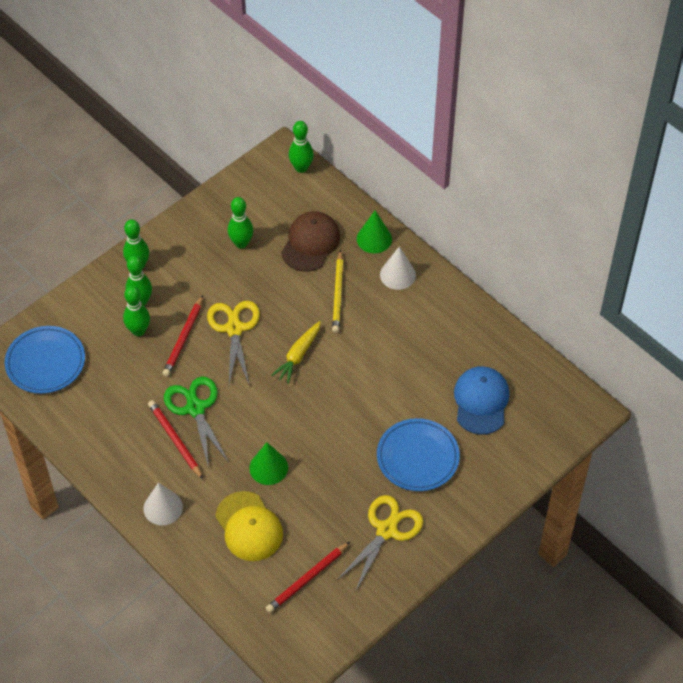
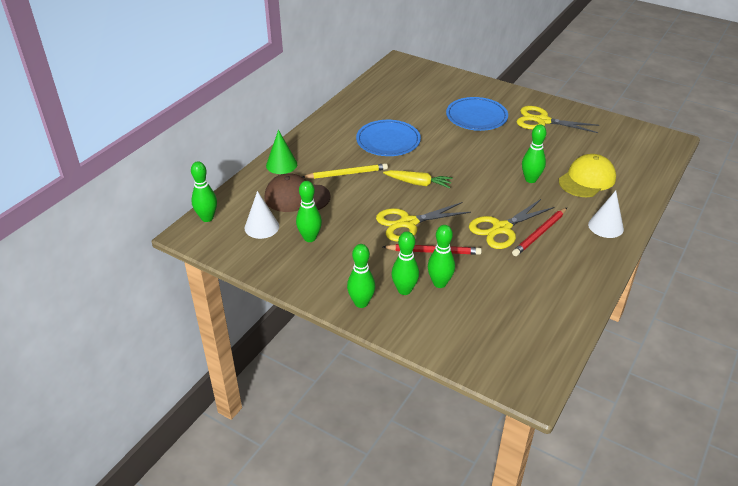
camera: 105 degrees left, 15 degrees down
(45, 362) = (511, 343): blue plate -> blue plate (388, 141)
(195, 408) = (501, 228): green scissors -> yellow scissors
(268, 467) = (530, 179): green cone -> green bowling pin
(307, 579) = (605, 146): red pencil -> none
(397, 275) = (315, 148): white cone -> white cone (261, 227)
(481, 401) = (415, 99): blue cap -> none

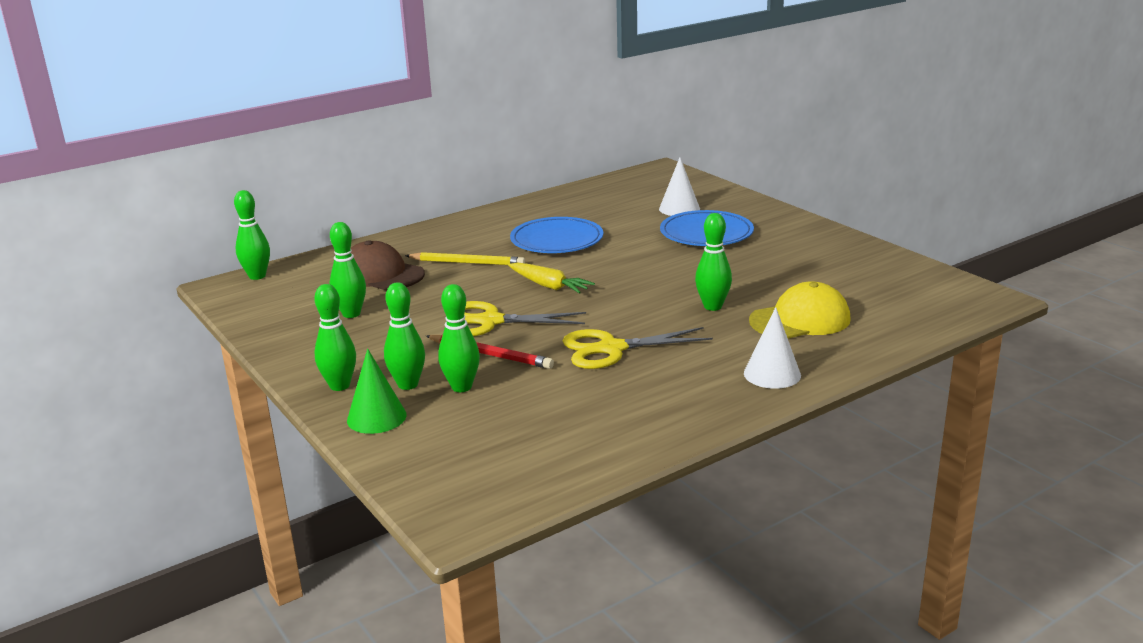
camera: 25 degrees right, 15 degrees down
(261, 227) = (308, 294): white cone -> white cone (679, 209)
(281, 164) = (398, 243): green cone -> green cone (376, 417)
(539, 233) = (661, 363): red pencil -> none
(542, 121) = (800, 250): yellow scissors -> none

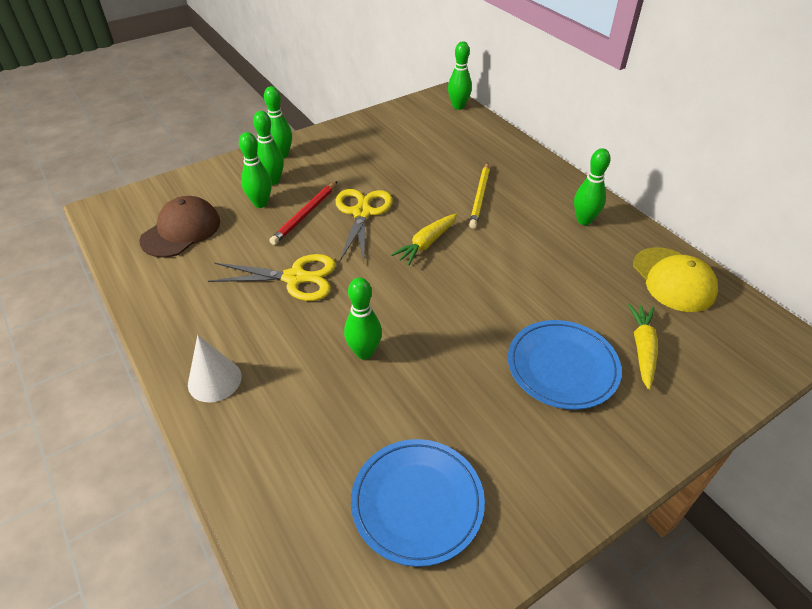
camera: 90 degrees right, 20 degrees up
(351, 314) = (388, 150): green bowling pin -> green bowling pin (584, 220)
(376, 417) = (235, 172): green cone -> none
(381, 274) = (457, 156): brown cap -> brown cap (181, 231)
(557, 240) = (534, 249): blue plate -> blue plate (417, 502)
(611, 349) = (295, 278): yellow scissors -> yellow scissors turned 105 degrees clockwise
(679, 209) = (642, 349): white cone -> yellow carrot
(800, 320) = (319, 421): yellow cap -> yellow cap (673, 279)

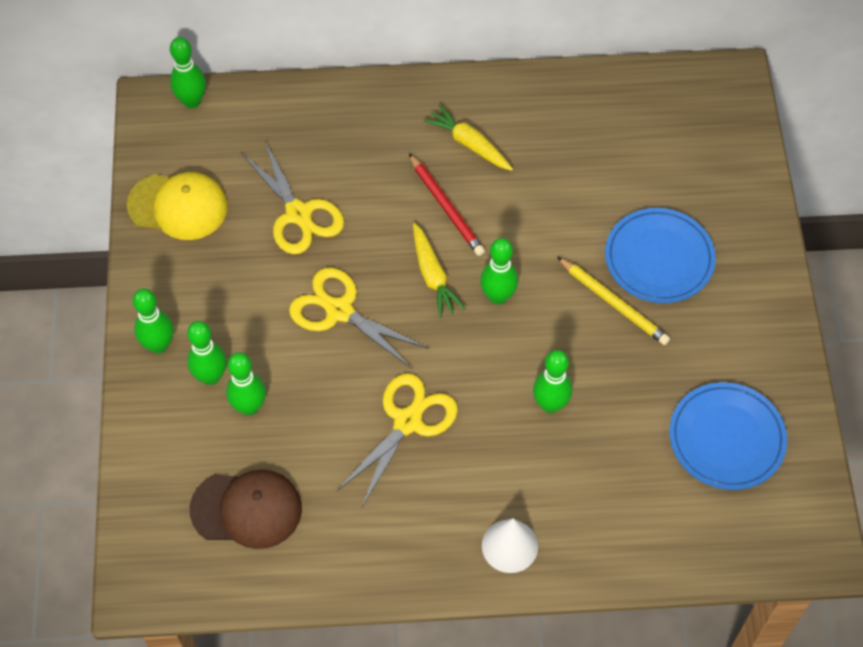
camera: 60 degrees left, 15 degrees up
(181, 231) = (246, 509): brown cap -> brown cap turned 120 degrees clockwise
(305, 214) = (303, 369): red pencil -> red pencil (446, 207)
(419, 170) = (298, 214): none -> yellow scissors
(479, 197) = (389, 184): yellow pencil -> yellow pencil (613, 303)
(584, 220) = (490, 117): green bowling pin -> green bowling pin (498, 296)
(642, 349) = (675, 187): yellow carrot -> yellow carrot (469, 144)
(673, 279) = (614, 104): yellow cap -> yellow cap (178, 206)

